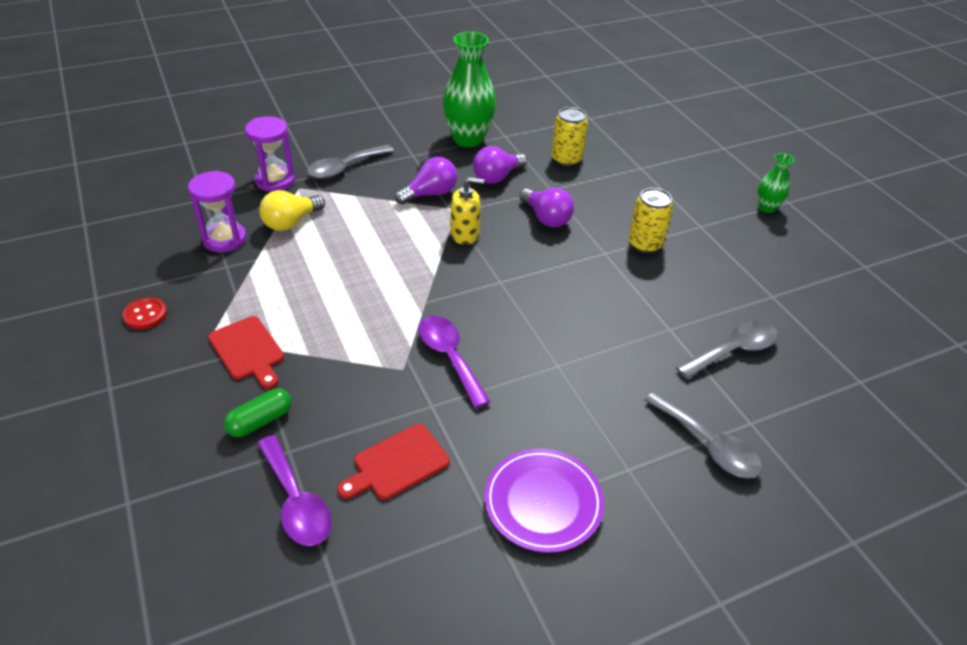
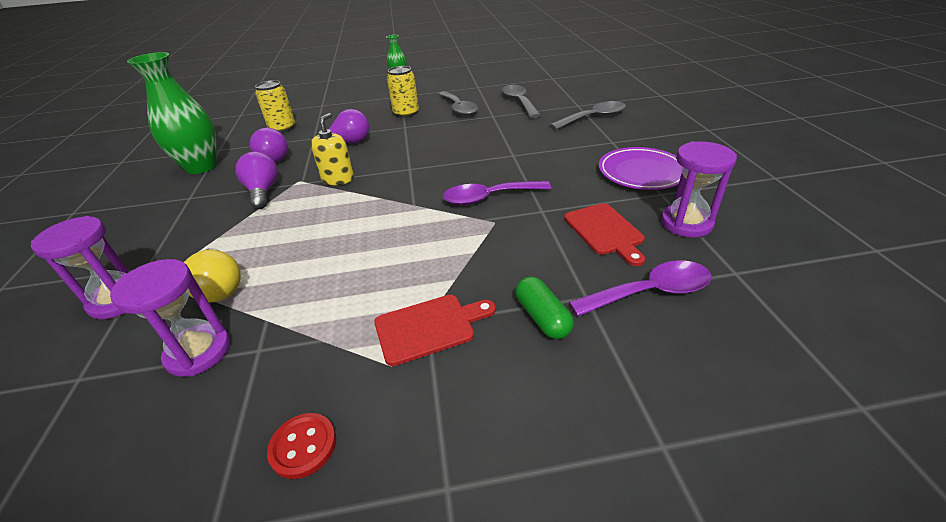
camera: 70 degrees left, 5 degrees down
(344, 168) = (159, 242): grey spoon -> grey spoon (459, 108)
(424, 544) = (686, 223): none -> purple hourglass

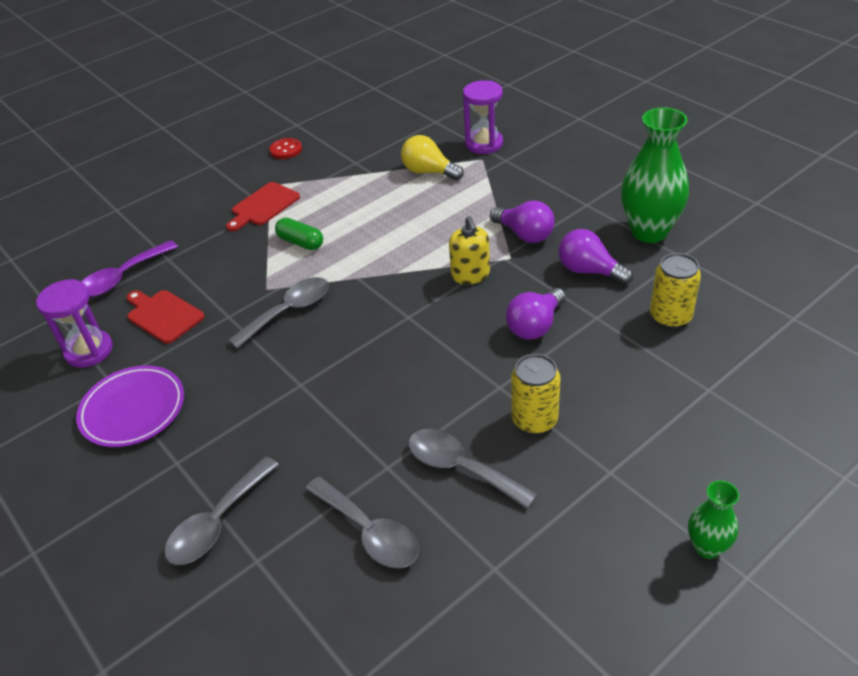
camera: 150 degrees right, 5 degrees up
(199, 352) = (388, 149): purple hourglass -> none
(488, 198) = (289, 311): purple spoon -> grey spoon
(542, 317) = (193, 236): green capsule -> green capsule (300, 242)

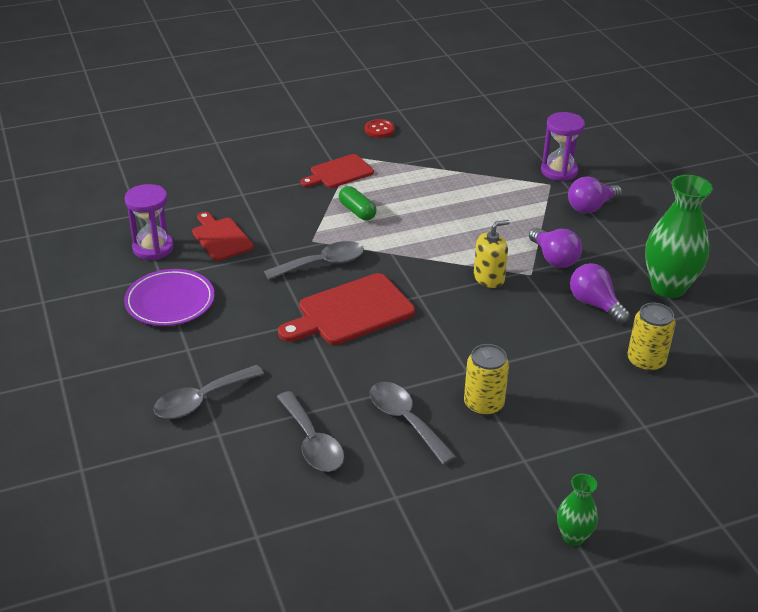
camera: 15 degrees right, 5 degrees down
(122, 277) = (200, 199): purple spoon -> none
(343, 357) = (351, 311): none -> red cutting board
(429, 172) = (496, 182): yellow light bulb -> none
(470, 275) = (489, 278): yellow soap dispenser -> yellow soap dispenser turned 120 degrees counterclockwise
(535, 326) = (523, 334): purple light bulb -> purple light bulb (590, 207)

